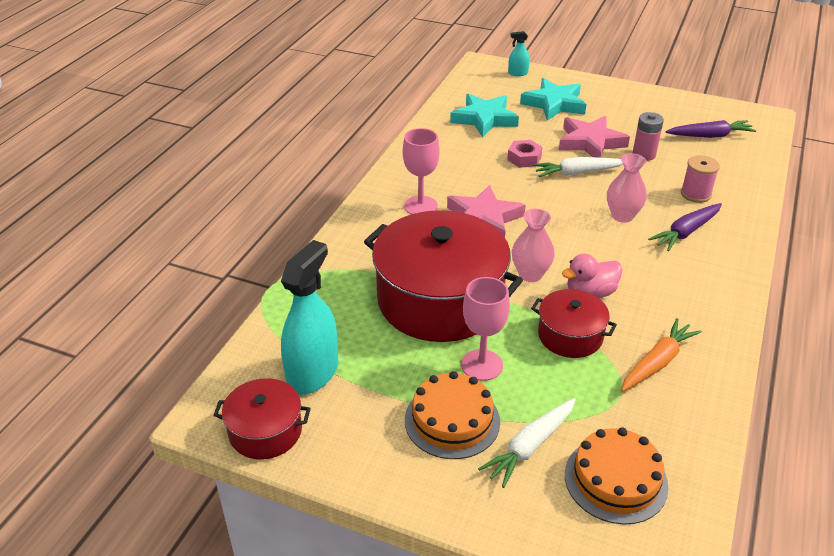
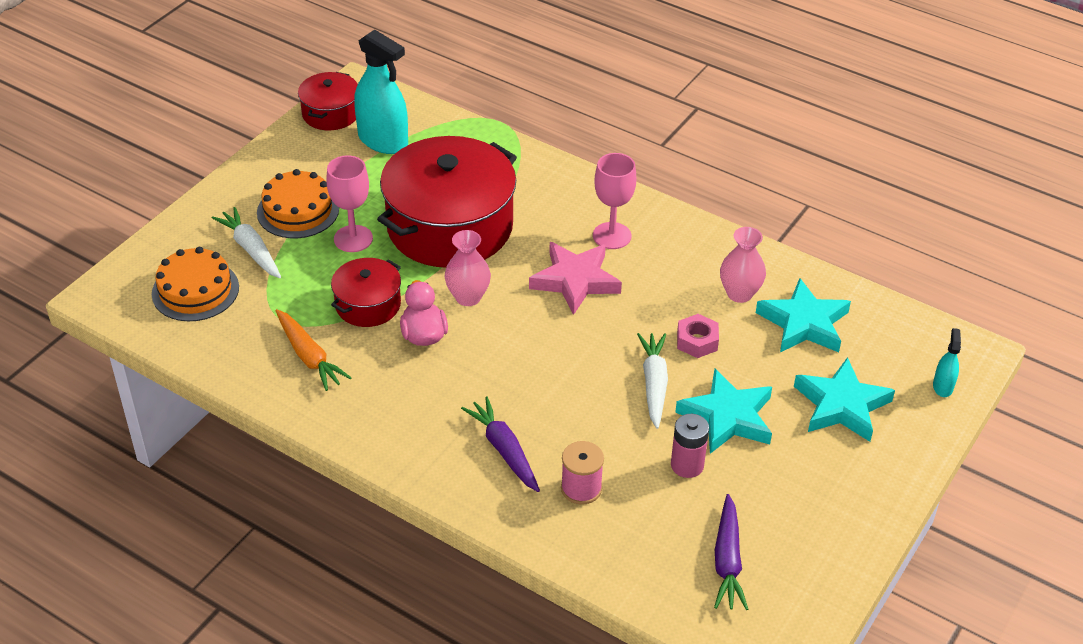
camera: 100 degrees right, 5 degrees up
(590, 142) = (727, 417): pink star -> turquoise star
(622, 216) = (551, 400): pink vase -> pink vase (739, 293)

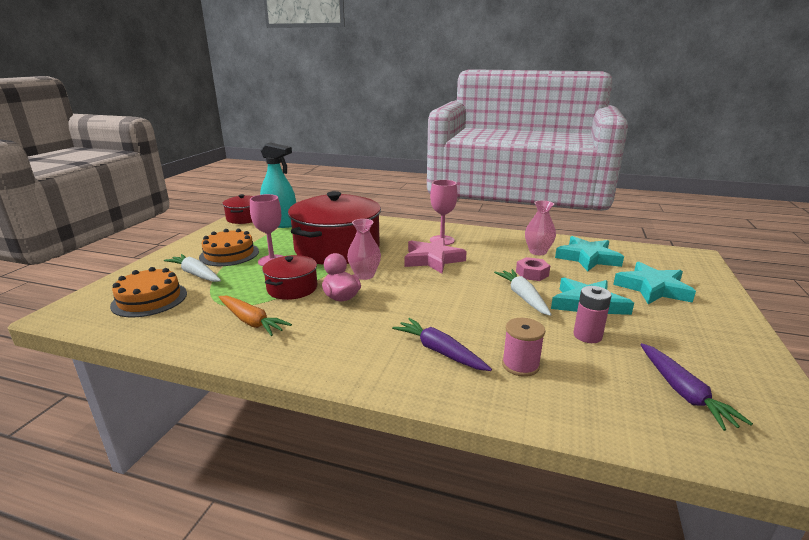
camera: 15 degrees left, 20 degrees down
(942, 386) = (699, 271): turquoise spray bottle -> none

